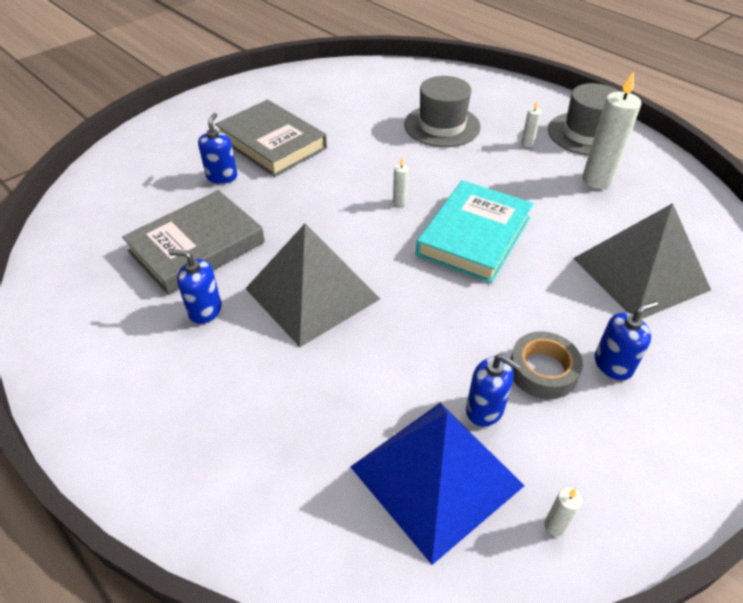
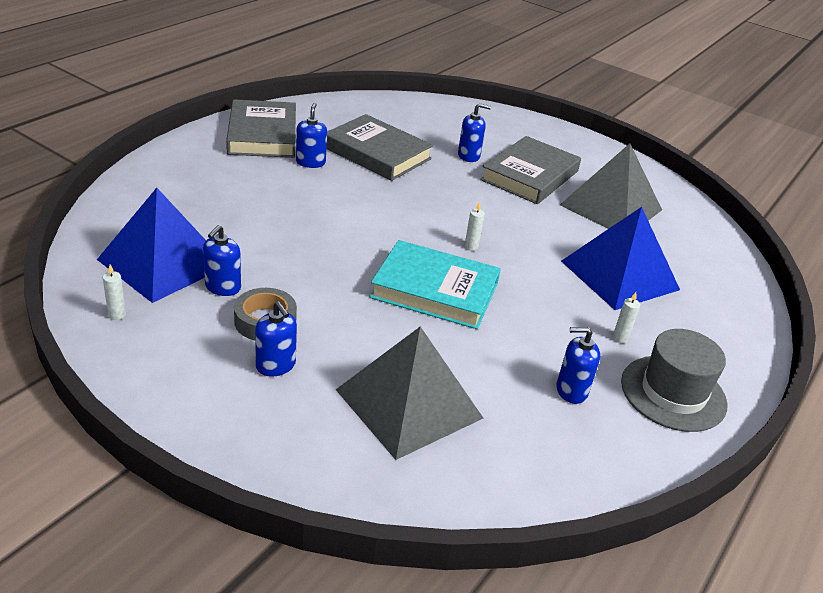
camera: 75 degrees right, 10 degrees down
(111, 357) = (262, 135): none -> grey book
(312, 293) = (336, 205): grey pyramid -> grey pyramid (611, 207)
(442, 126) = (620, 275): grey hat -> blue pyramid
(597, 180) = (571, 390): white candle -> blue soap dispenser

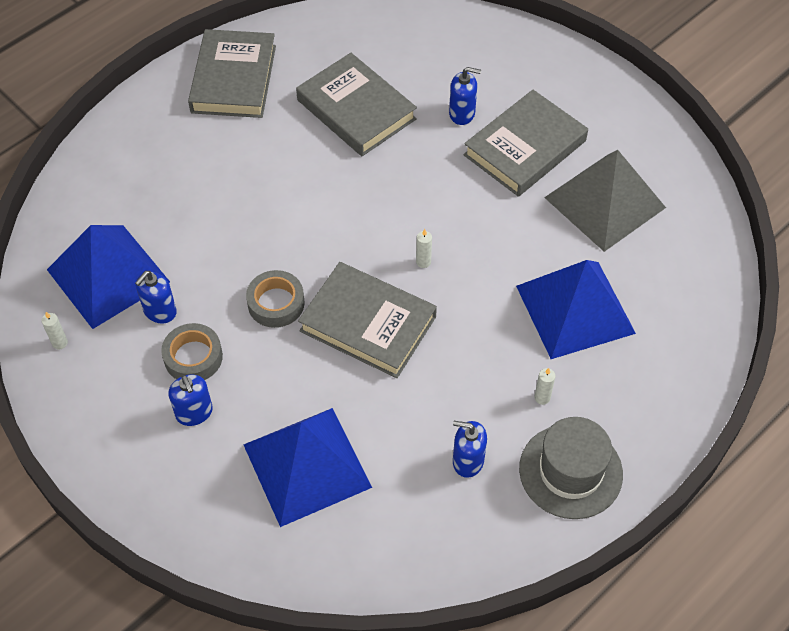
camera: 15 degrees right, 20 degrees up
(310, 162) = (278, 126): blue soap dispenser -> none
(340, 278) = (276, 303): none -> grey tape
(409, 404) = (307, 466): grey pyramid -> blue pyramid
(435, 290) = (368, 324): turquoise book -> grey book

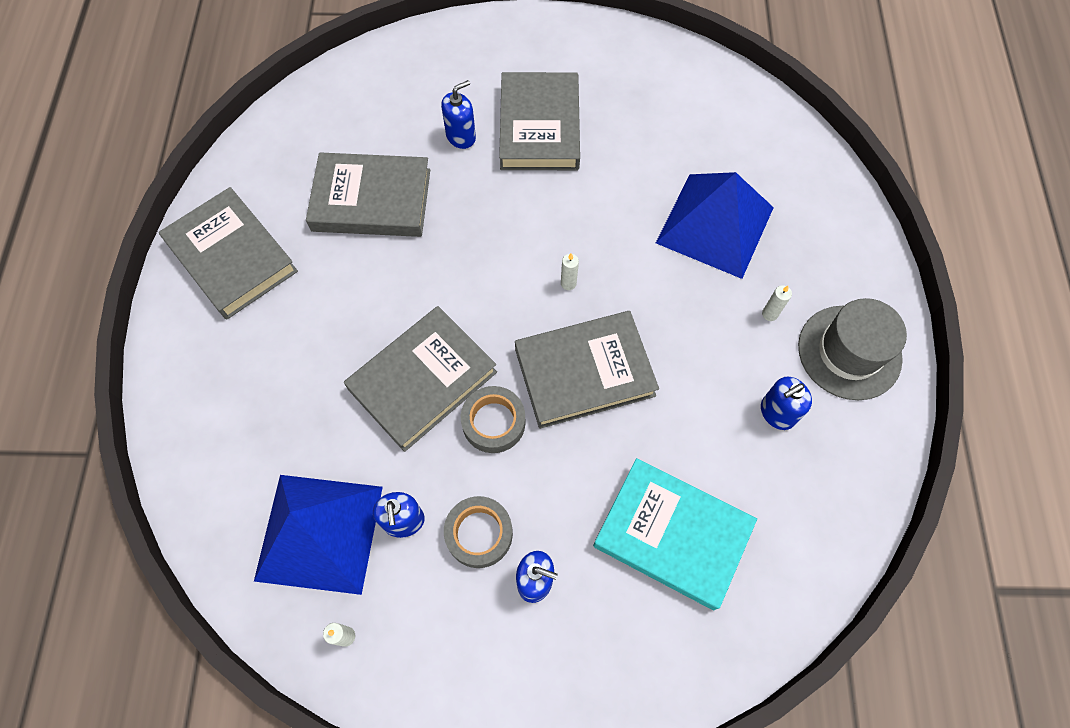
camera: 45 degrees left, 10 degrees up
(262, 243) = (423, 381): none -> grey book
(307, 466) = (672, 534): blue pyramid -> turquoise book
(604, 202) = (642, 124): grey pyramid -> none

